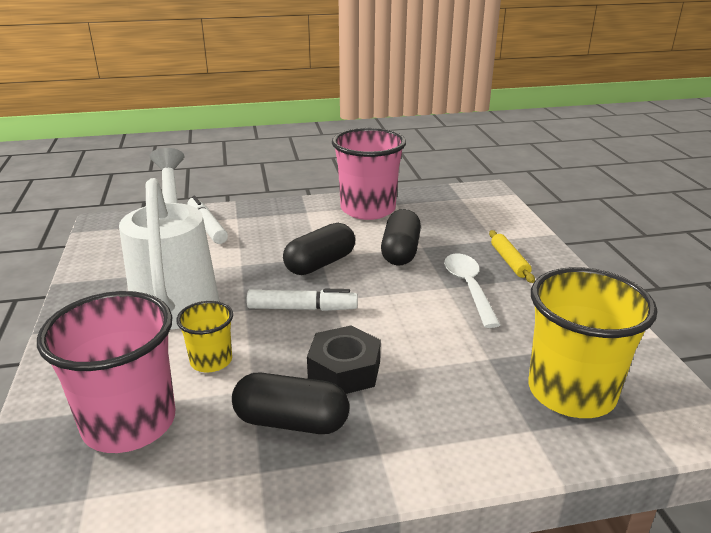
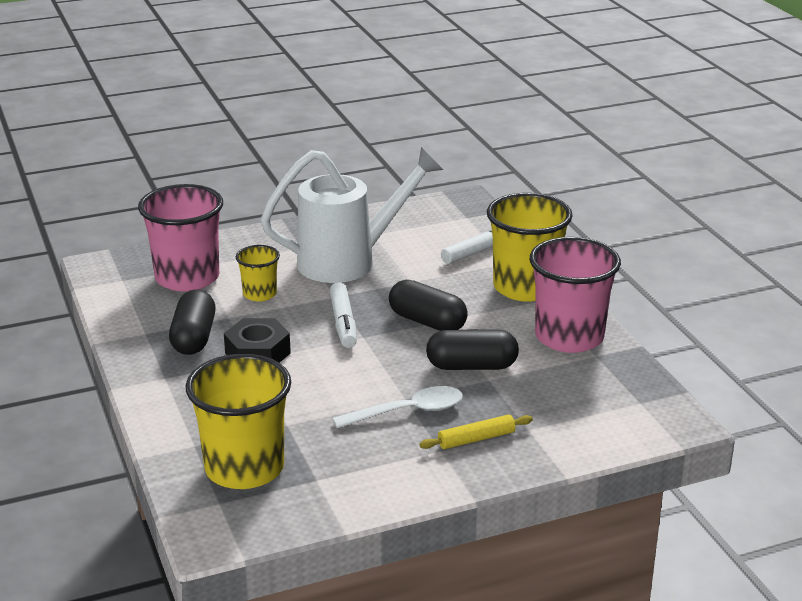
camera: 80 degrees right, 0 degrees up
(284, 216) = (525, 287): none -> yellow cup

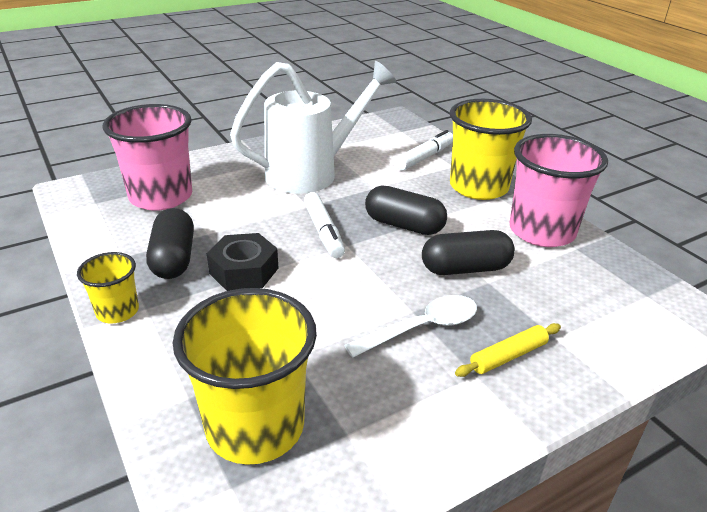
camera: 10 degrees left, 5 degrees up
(259, 294) = (235, 208): yellow cup -> yellow cup (117, 311)

